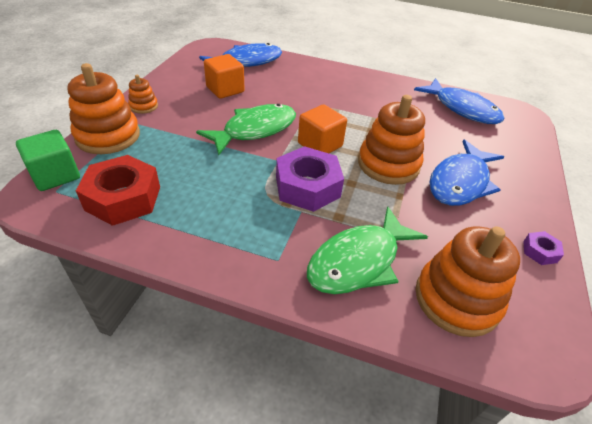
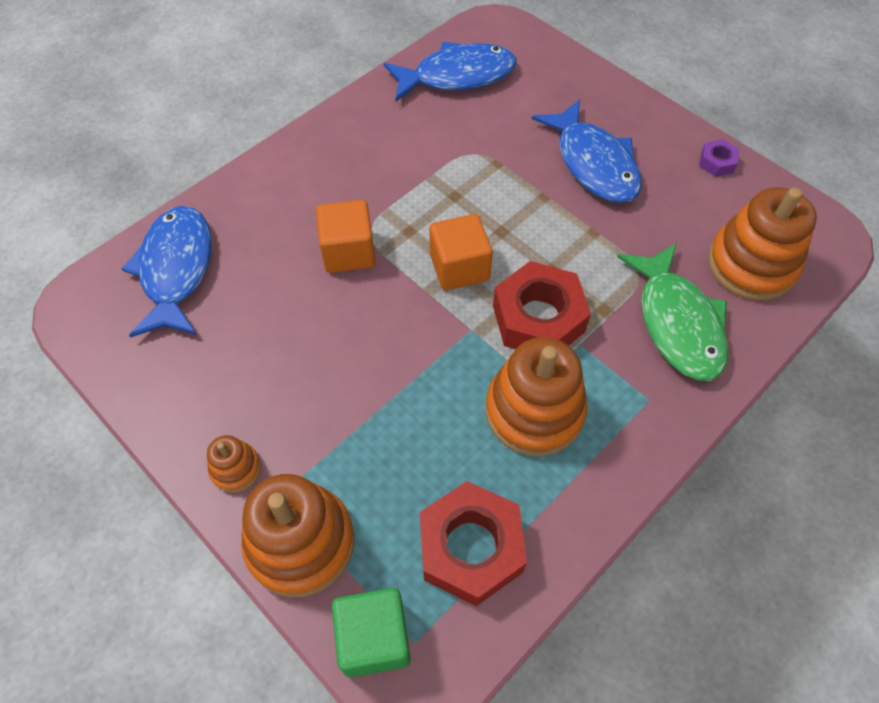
camera: 60 degrees left, 15 degrees up
(225, 89) = (250, 332): orange cube -> orange cube (348, 252)
(255, 130) = (386, 331): green fish -> none
(307, 186) = (538, 318): purple nut -> red nut
(388, 164) = (533, 214): orange stacking toy -> orange stacking toy (534, 411)

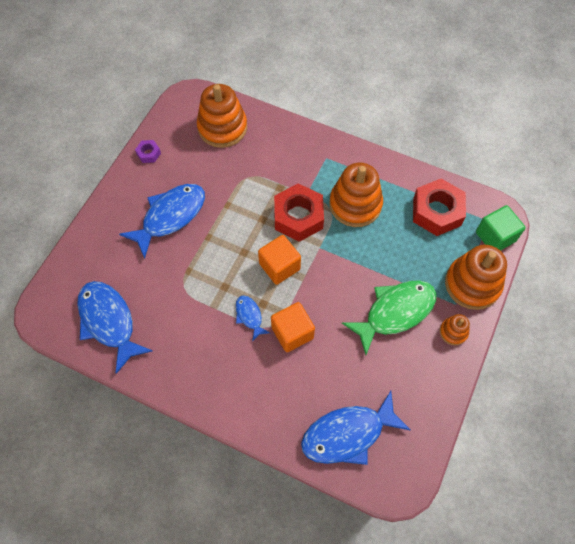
camera: 110 degrees left, 5 degrees up
(397, 211) = (249, 316): none -> blue fish
(677, 323) = (274, 154): green fish -> green fish (395, 312)

